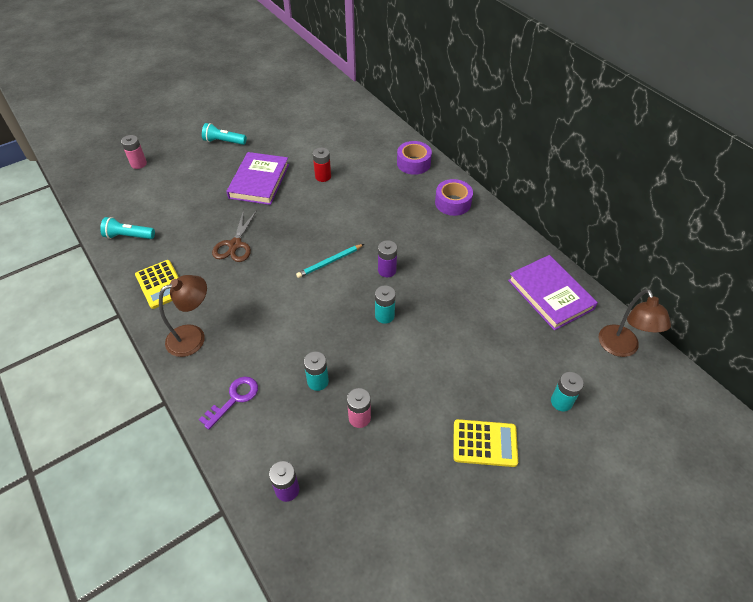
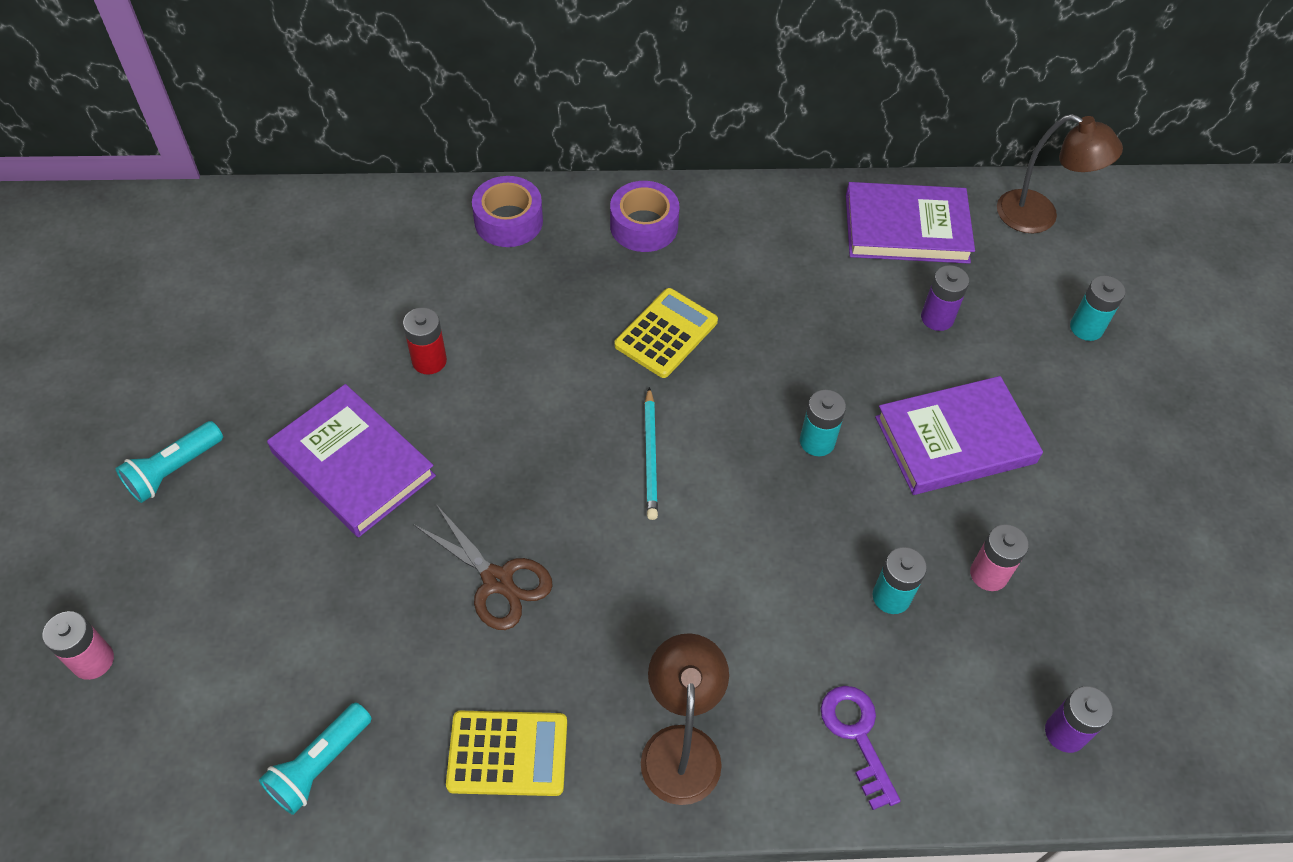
camera: 60 degrees left, 5 degrees up
(387, 270) = (726, 389): purple battery -> purple battery (937, 318)
(431, 370) = (955, 440): none -> purple book
(484, 443) = (1106, 447): yellow calculator -> yellow calculator (666, 333)

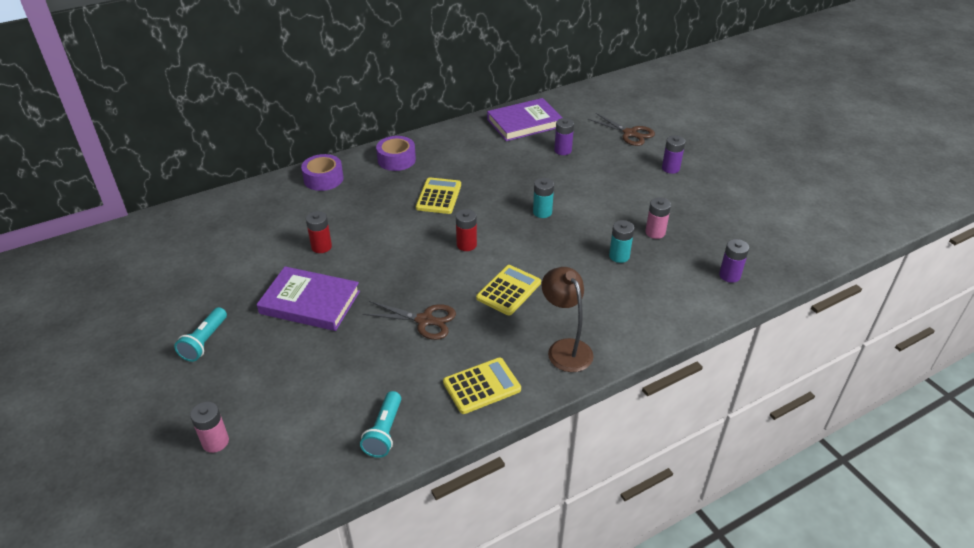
camera: 25 degrees left, 15 degrees down
(651, 456) = (466, 245): turquoise pencil -> red battery
(662, 583) = (508, 290): none -> yellow calculator
(856, 735) = (642, 312): purple key -> none
(955, 440) = (604, 190): purple book -> none
(1039, 216) = (580, 102): brown lamp -> none
(1086, 328) = (630, 133): turquoise battery -> brown scissors
(1112, 440) = (670, 168): none -> purple battery

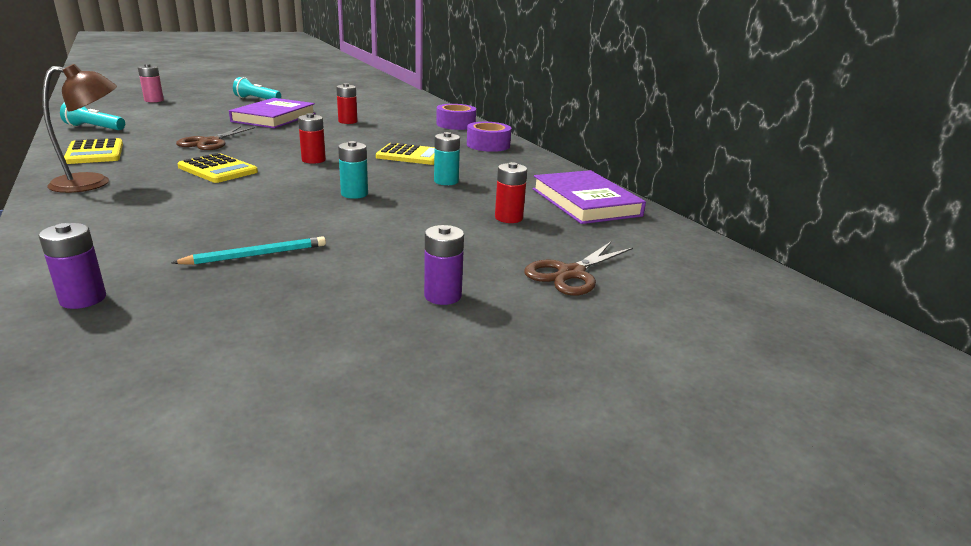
camera: 90 degrees right, 15 degrees down
(563, 150) = (508, 218): purple battery -> red battery
(619, 256) = (223, 225): turquoise battery -> turquoise battery (446, 181)
(655, 232) = (256, 255): pink battery -> turquoise pencil

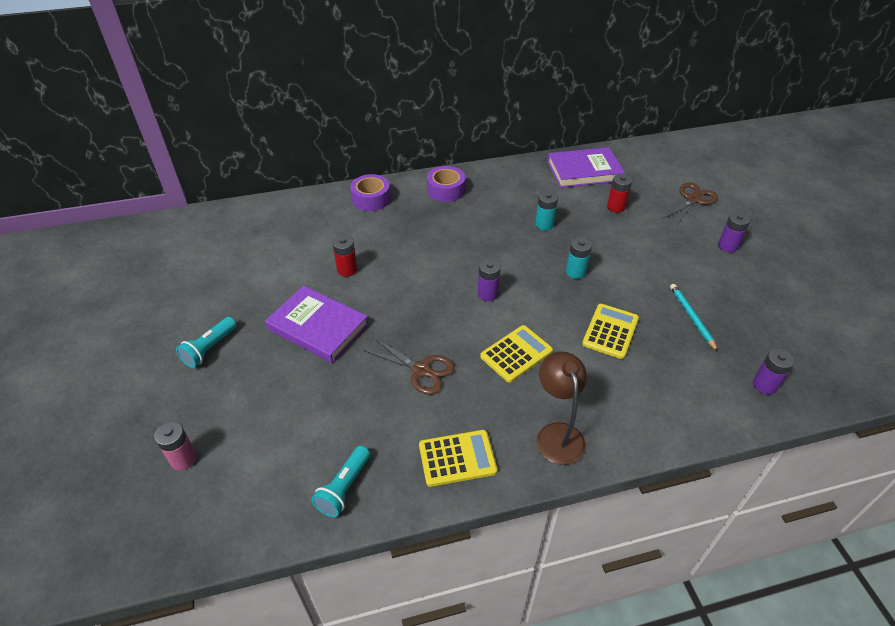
camera: 75 degrees left, 20 degrees up
(313, 160) = (488, 294): red battery -> purple battery
(410, 155) = (475, 236): yellow calculator -> yellow calculator (610, 331)
(571, 274) = (693, 199): brown scissors -> brown scissors turned 105 degrees counterclockwise

